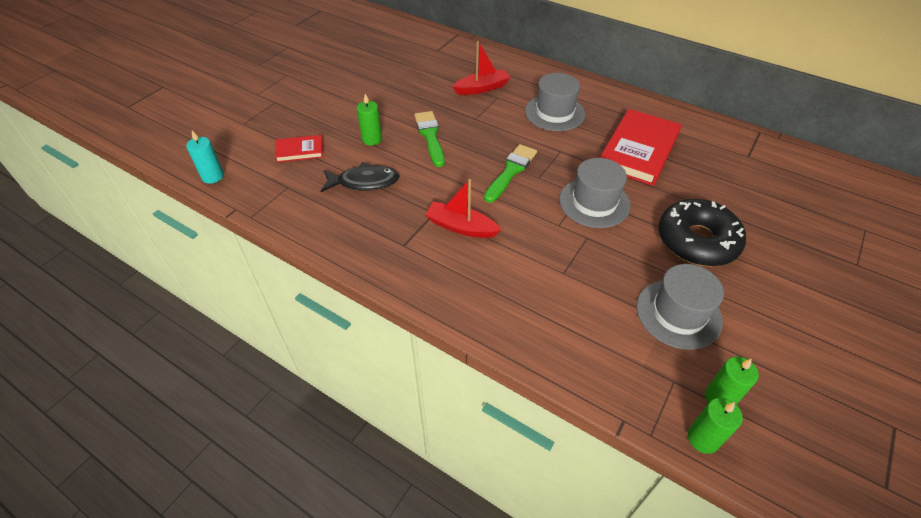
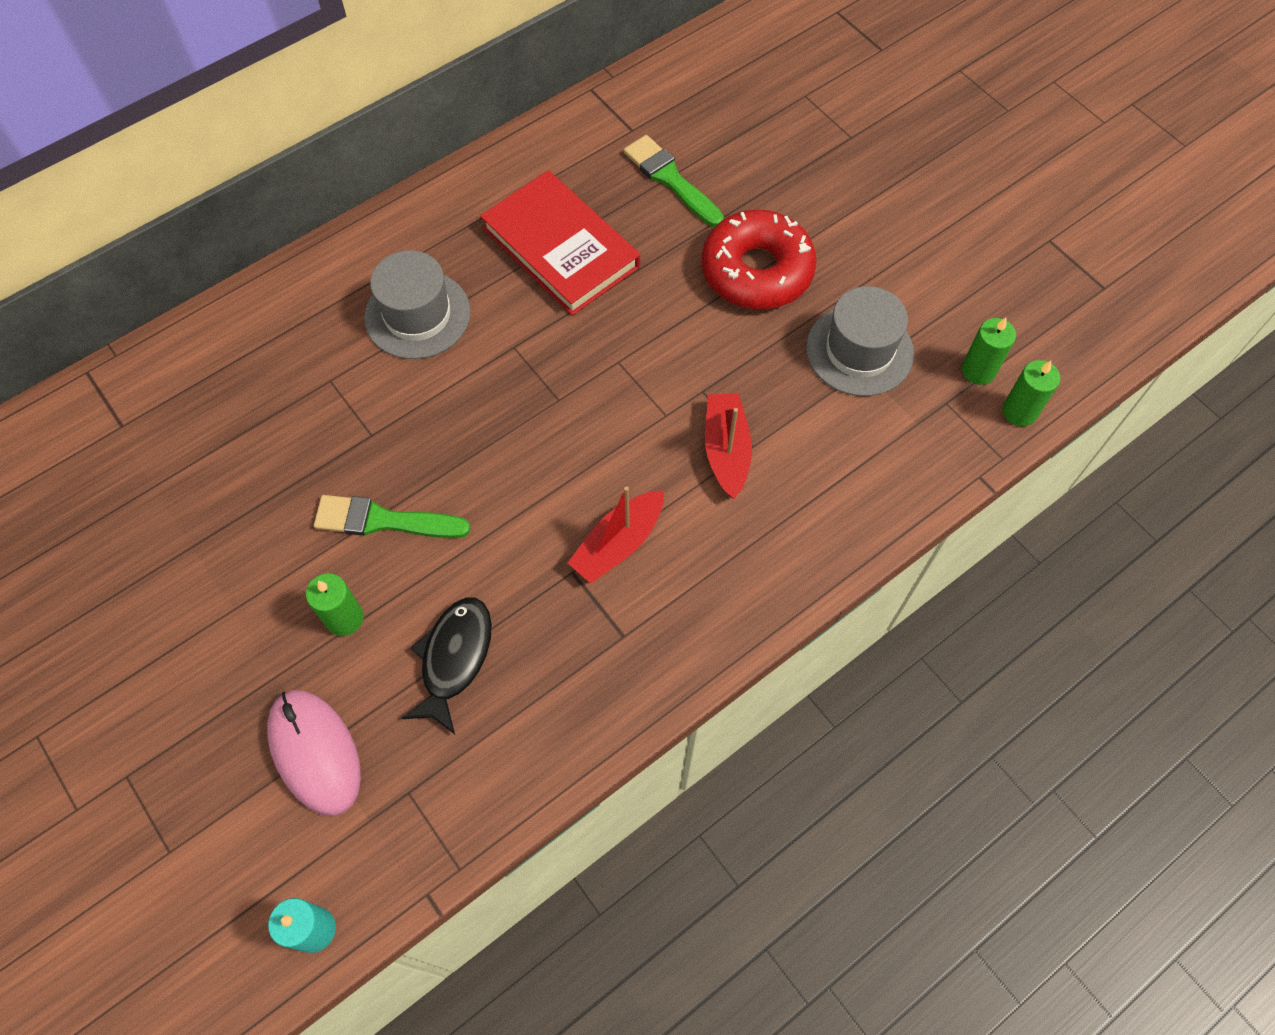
camera: 70 degrees left, 15 degrees up
(300, 151) = (315, 752): red book -> pink mouse
(482, 88) = (290, 394): red boat -> red boat (726, 450)
(511, 171) = (528, 432): green brush -> green brush (670, 179)
(594, 202) = (641, 352): grey hat -> none
(697, 241) = (756, 271): black donut -> red donut

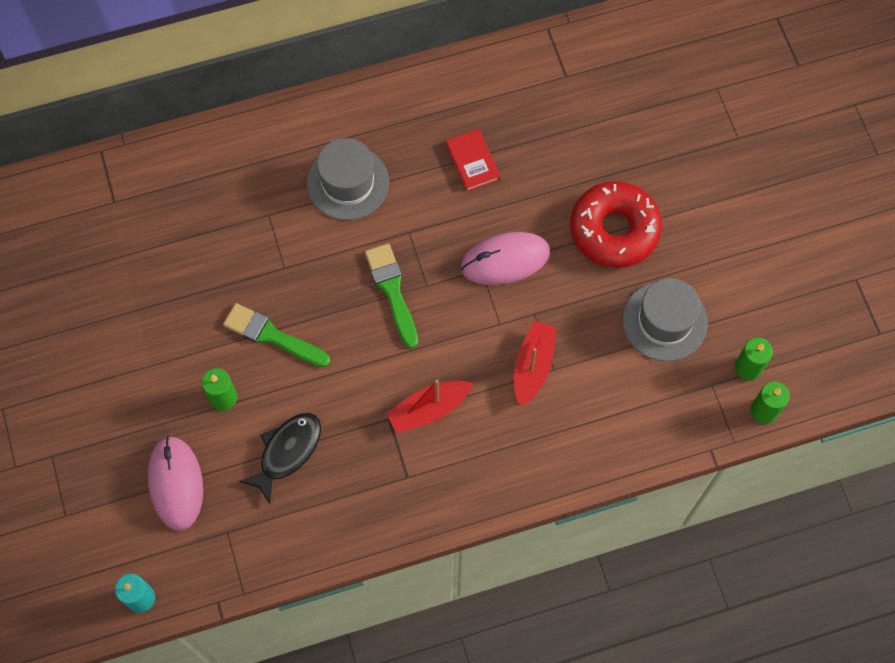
camera: 20 degrees right, 5 degrees up
(561, 248) = (473, 161): red book -> red book, size x0.50
(643, 342) = (505, 260): none -> pink mouse
(670, 179) = (579, 130): green brush -> green brush (392, 291)

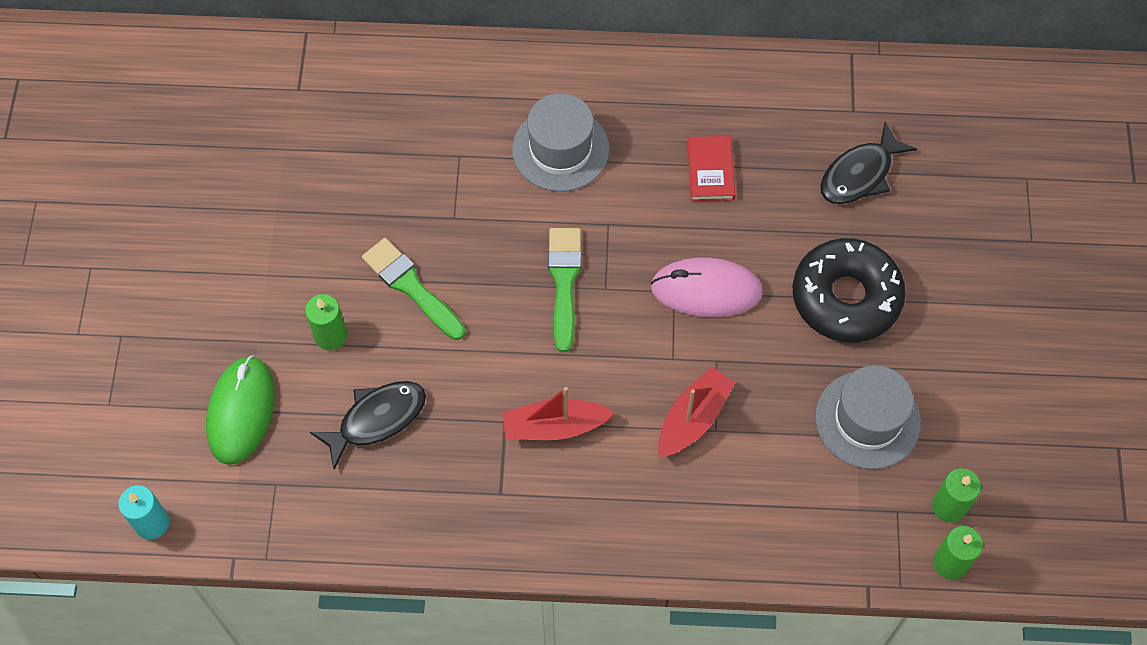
camera: 20 degrees right, 5 degrees down
(175, 484) = (241, 411): pink mouse -> green mouse
(589, 127) = (860, 174): none -> black fish
(614, 230) = (846, 298): red donut -> black donut

